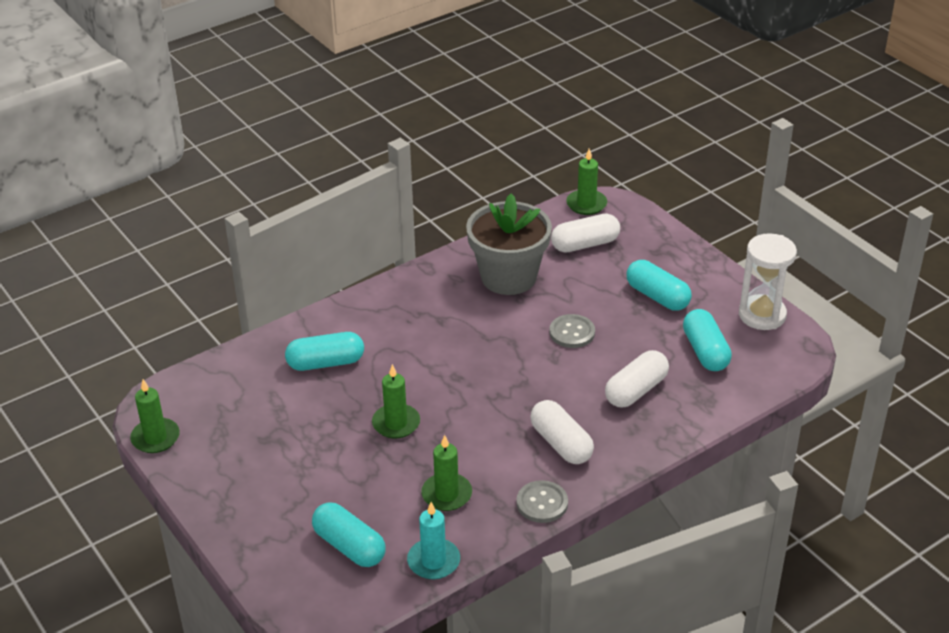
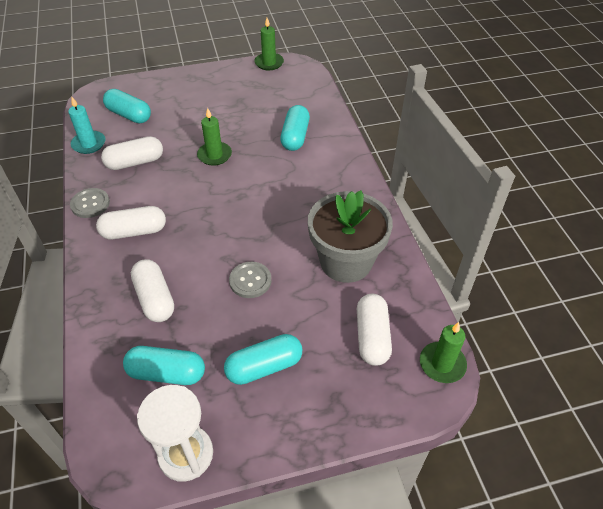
camera: 110 degrees right, 10 degrees up
(349, 546) = (129, 115): turquoise capsule -> turquoise capsule turned 60 degrees clockwise
(446, 494) = (135, 162): green candle -> white capsule

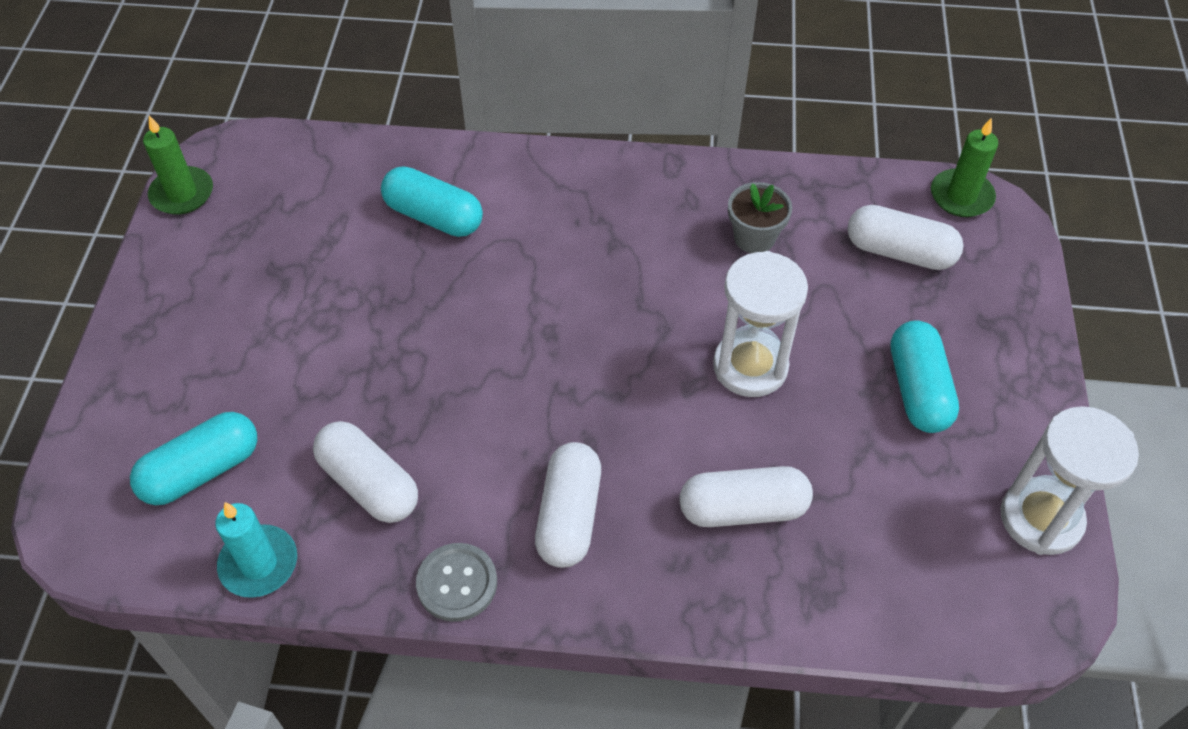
camera: 70 degrees left, 5 degrees up
(135, 162) = (369, 484): white capsule -> white capsule turned 45 degrees counterclockwise
(167, 373) = (898, 518): turquoise capsule -> none
(214, 155) = (419, 347): green candle -> none
(250, 281) = (750, 366): grey button -> white hourglass
(346, 261) = (754, 238): grey flower pot -> grey flower pot, size x0.49

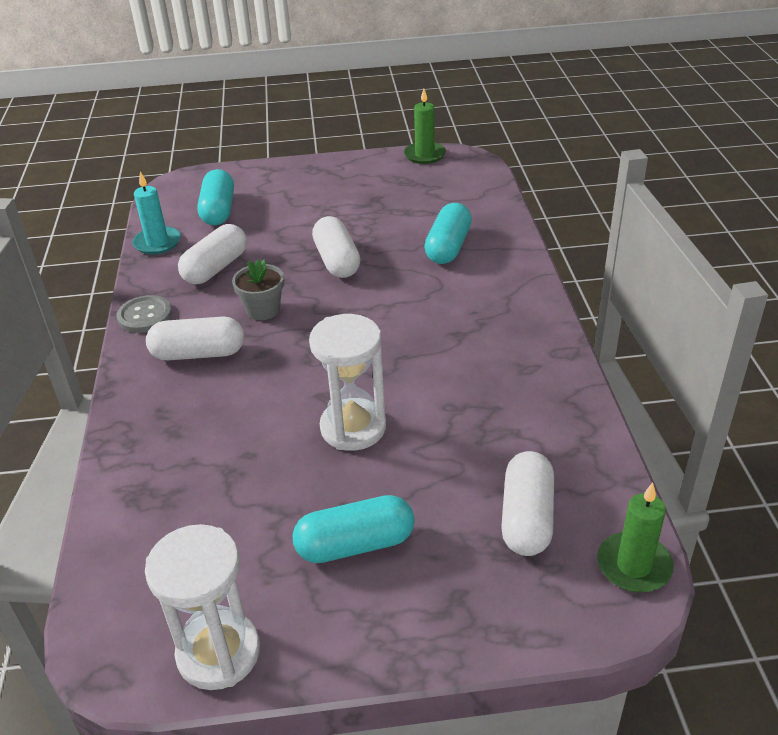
camera: 80 degrees right, 15 degrees down
(202, 471) = (218, 210): turquoise capsule -> turquoise capsule turned 45 degrees clockwise
(743, 509) = (211, 441): white capsule -> white capsule (337, 261)
(754, 238) = (500, 413): grey flower pot -> grey flower pot (263, 310)

